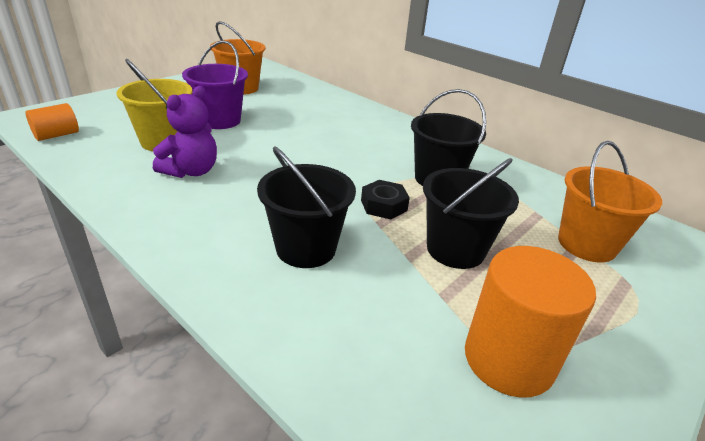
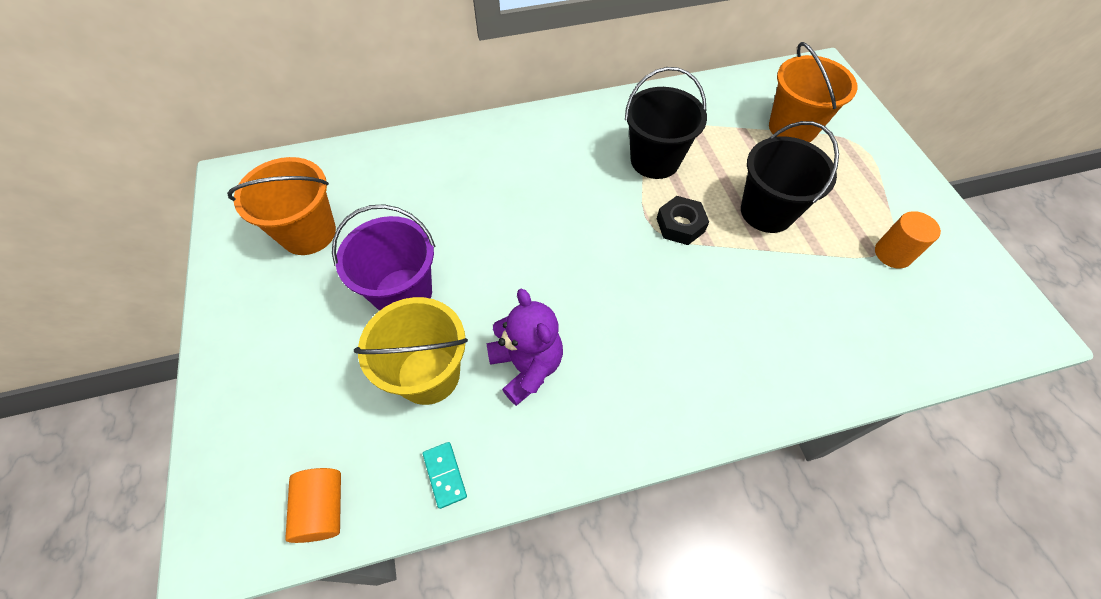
camera: 55 degrees left, 25 degrees up
(91, 163) = (445, 475): none -> turquoise domino
(306, 248) = (722, 316): black bucket -> none
(508, 359) = (893, 254): orange cylinder -> orange cylinder, size x0.56

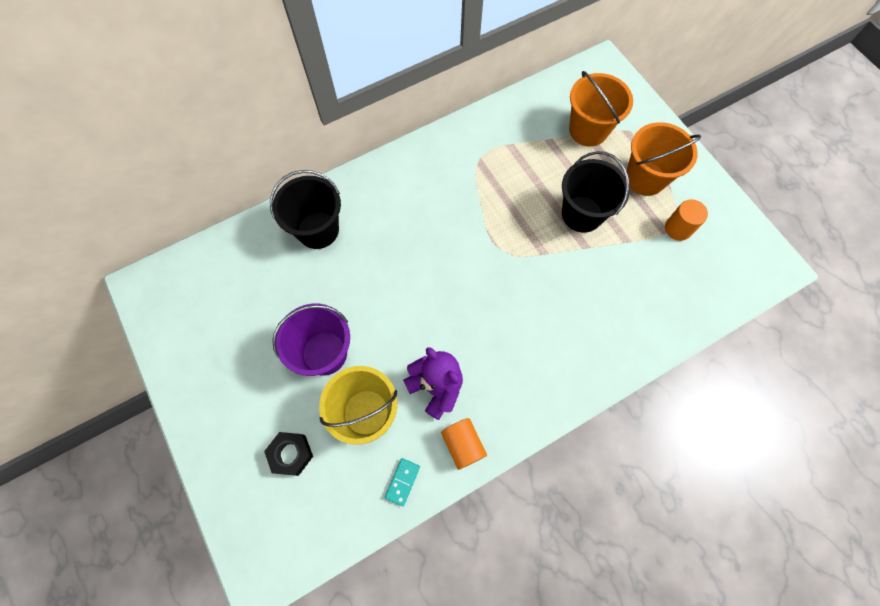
camera: 15 degrees left, 10 degrees up
(308, 233) = (229, 320): orange bucket -> orange bucket (645, 178)
(323, 508) = (326, 528): orange cylinder -> orange cylinder (463, 445)
(445, 475) = (402, 482): turquoise domino -> turquoise domino turned 60 degrees clockwise
(655, 160) = (487, 186): black bucket -> black bucket (318, 230)
(680, 225) = (519, 241): black nut -> black nut (290, 454)

